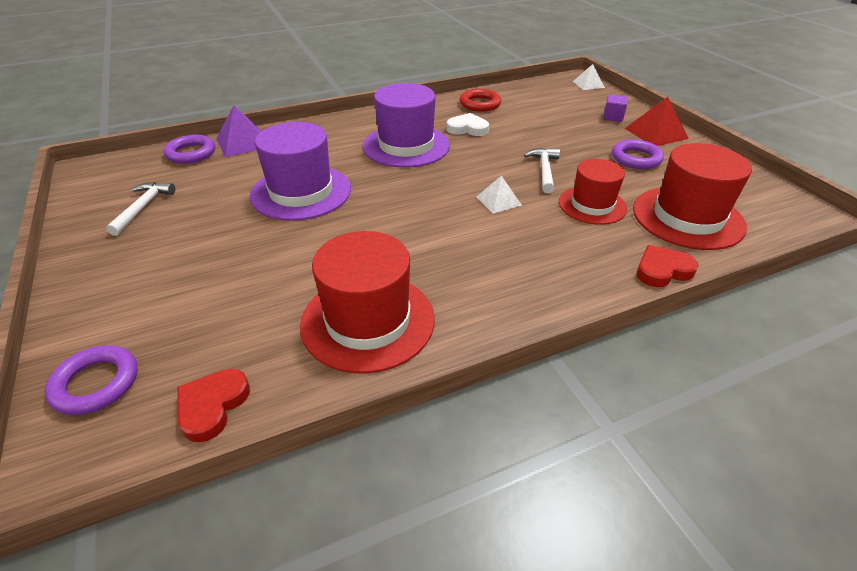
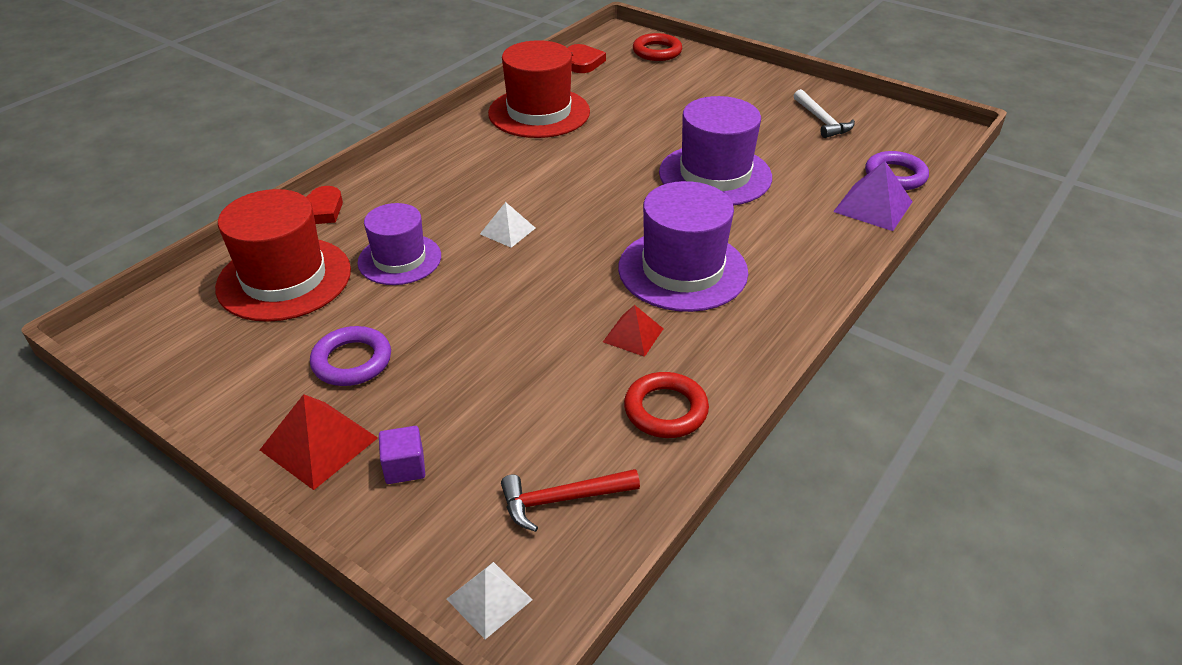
camera: 150 degrees right, 0 degrees up
(96, 383) = (657, 52): purple ring -> red ring
(467, 128) = (633, 335): white heart -> red pyramid
(544, 170) = (476, 291): white hammer -> none
(546, 95) = (562, 499): none -> red hammer
(592, 205) = (399, 259): red hat -> purple hat

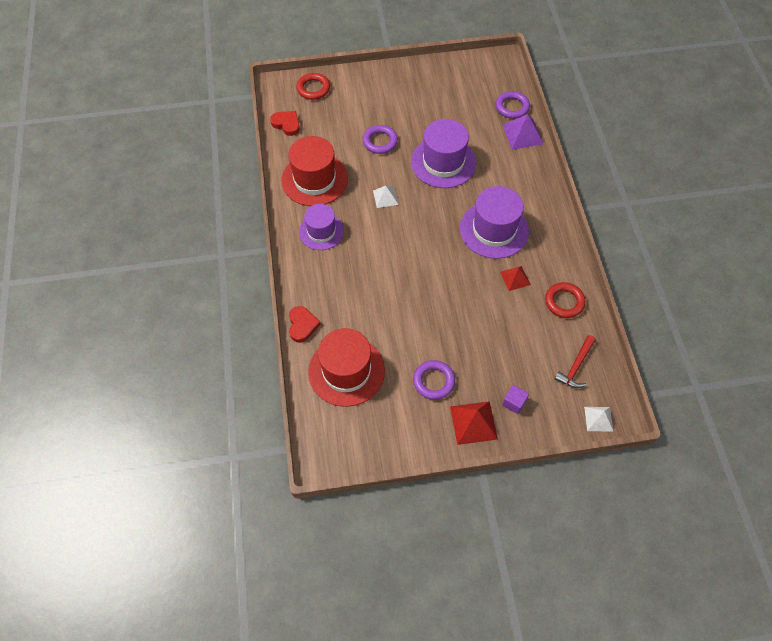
camera: 45 degrees left, 20 degrees up
(399, 259) = (379, 319): purple hat -> purple hat (321, 231)
(507, 231) = (401, 266): white pyramid -> white pyramid (385, 197)
(664, 121) = (380, 141): none -> purple ring
(822, 120) = (447, 89): white hammer -> none

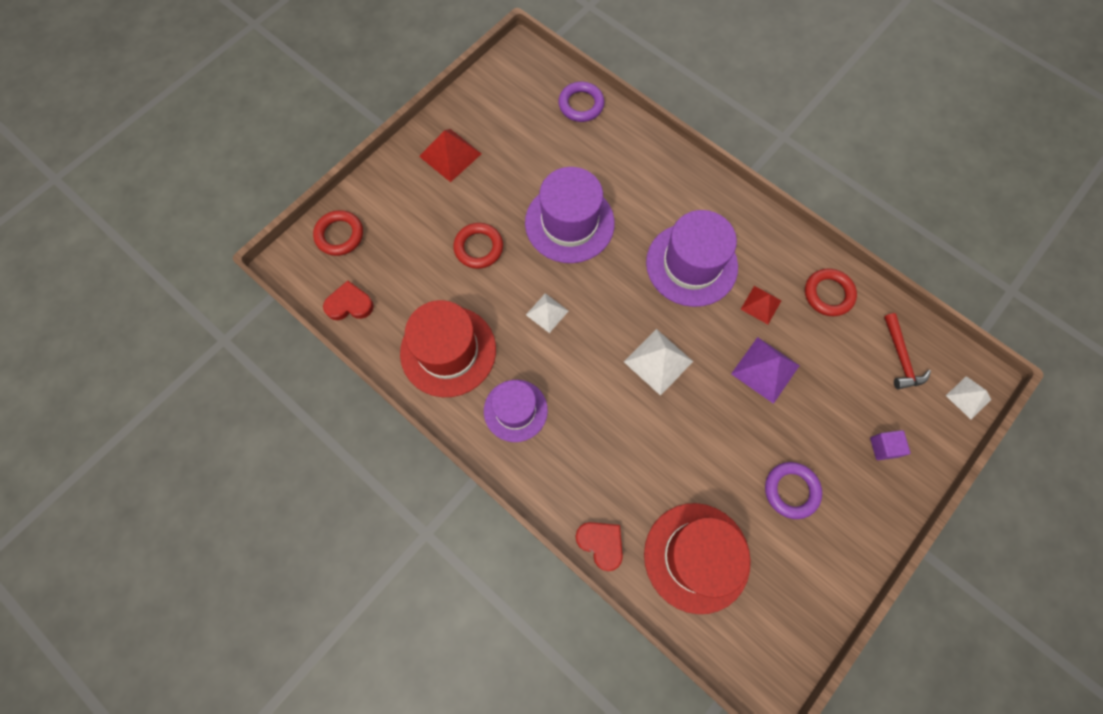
camera: 40 degrees left, 10 degrees up
(380, 141) = (478, 248): purple ring -> red ring
(423, 263) = (658, 361): none -> white pyramid
(473, 422) = (868, 503): red pyramid -> red pyramid (450, 155)
(522, 134) = (620, 129): purple pyramid -> purple pyramid (765, 369)

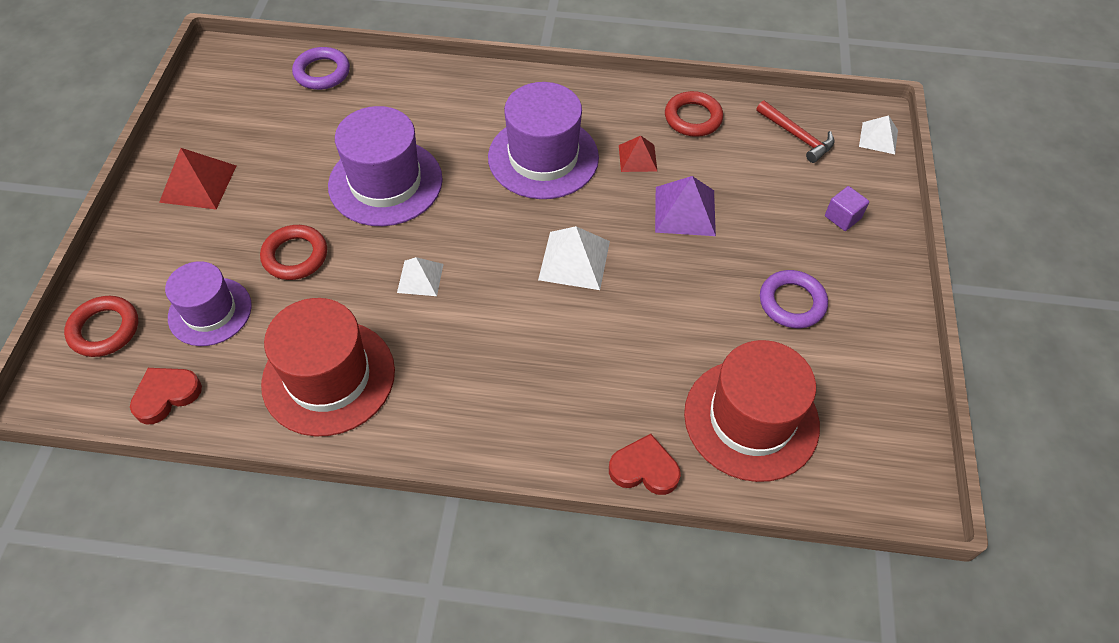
camera: 35 degrees left, 15 degrees down
(515, 410) = (452, 393): purple hat -> purple hat (210, 311)

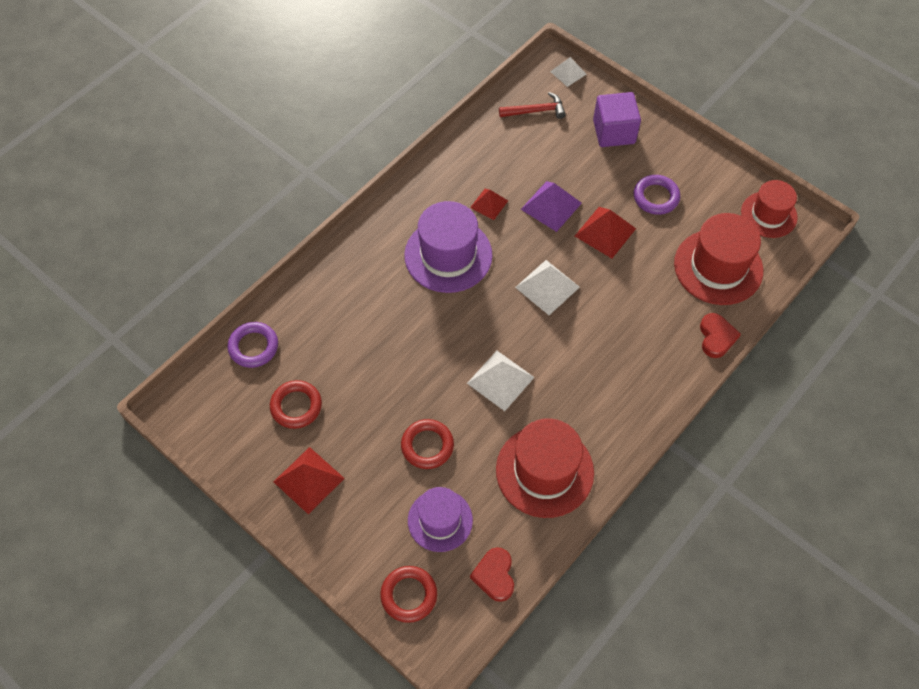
camera: 55 degrees left, 5 degrees up
(385, 182) = (400, 359): purple hat -> none
(420, 278) = (500, 380): white pyramid -> white pyramid, size x1.57
(644, 469) = (716, 337): red heart -> red heart turned 135 degrees clockwise
(693, 118) = (478, 153): red ring -> red ring (296, 406)
(696, 277) = (605, 232): none -> red pyramid
(842, 217) = (614, 132): purple cube -> purple cube, size x1.91
(885, 439) = (768, 214): none -> red hat

